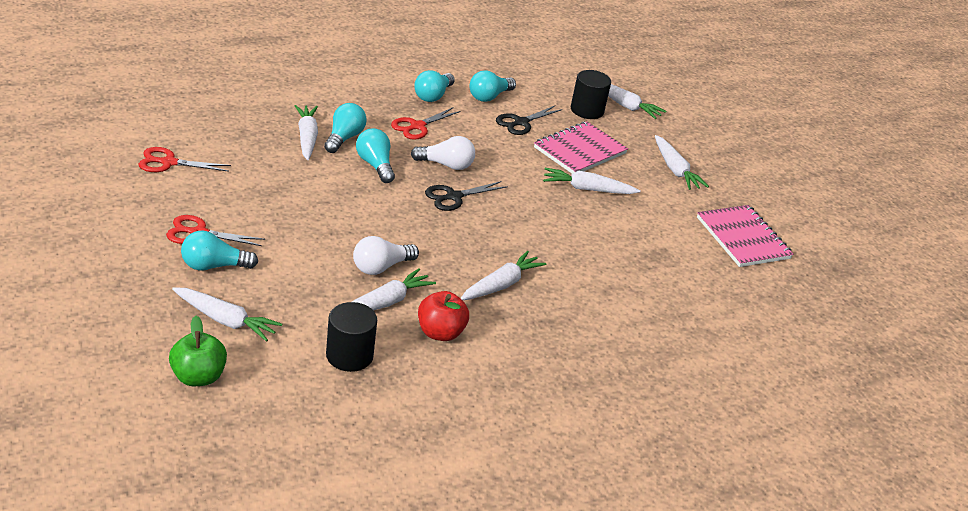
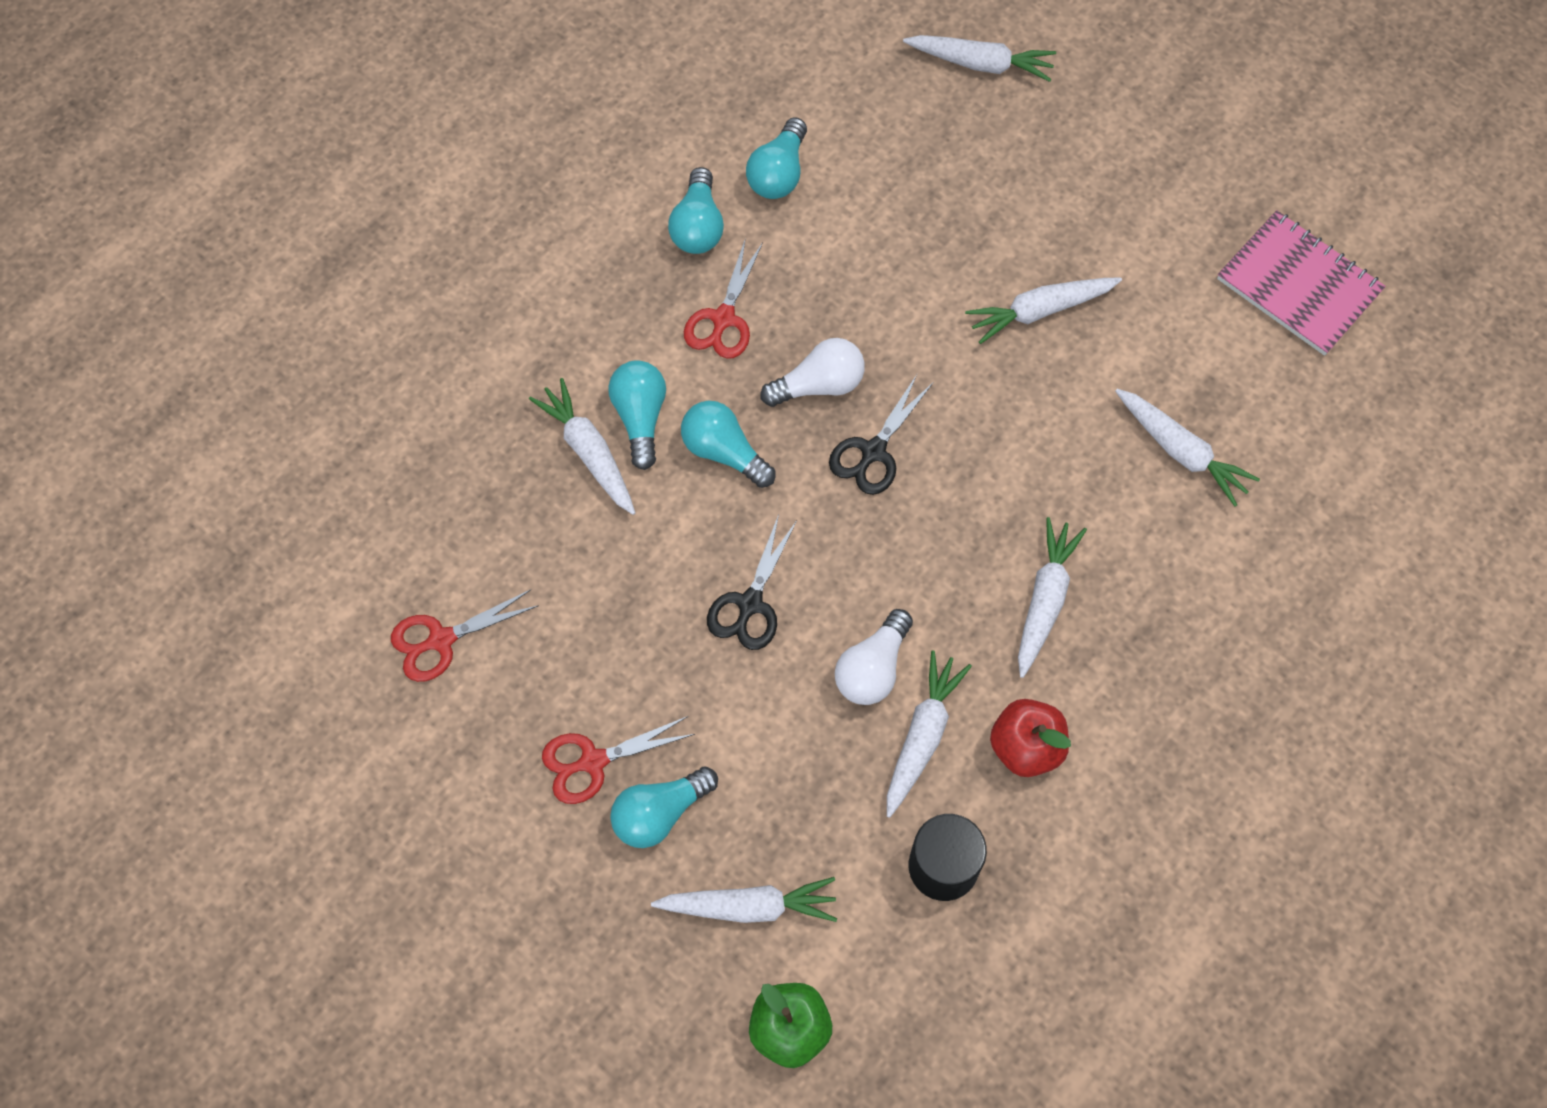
camera: 20 degrees left, 30 degrees up
(521, 122) = (861, 209): black scissors -> black scissors (750, 604)
(580, 150) = (980, 224): pink notebook -> none
(587, 110) = (935, 114): black cylinder -> none
(675, 170) = (1133, 183): white carrot -> white carrot (1181, 451)

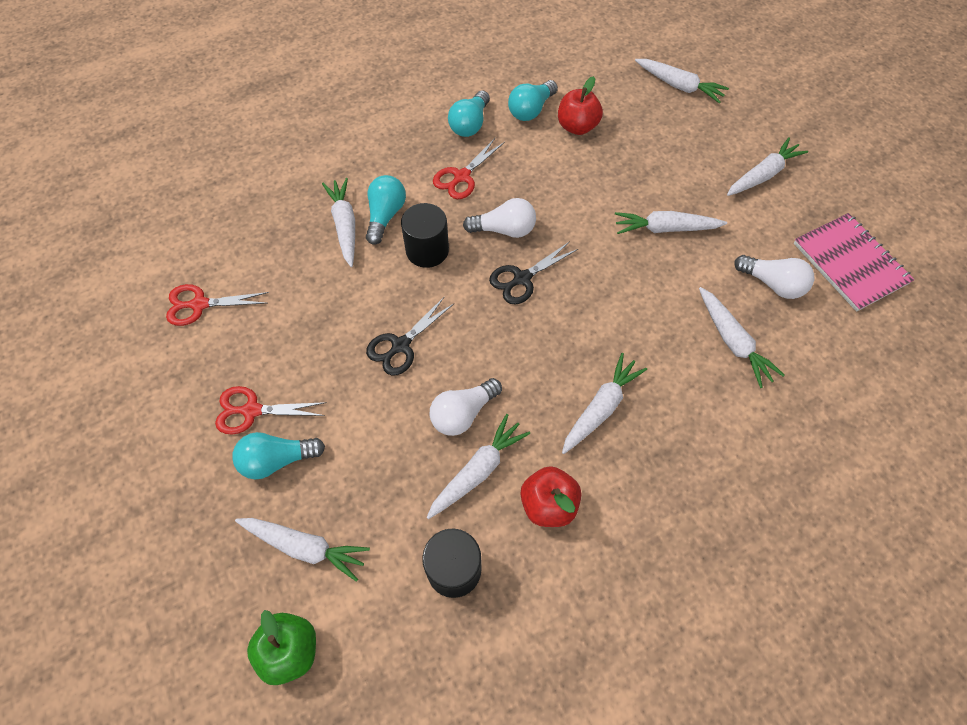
camera: 20 degrees right, 5 degrees down
(724, 452) = (427, 250): turquoise light bulb -> black cylinder
(857, 181) = (577, 127): none -> red apple
(1145, 181) = (763, 175): none -> white carrot
(1207, 350) = (772, 284): none -> white light bulb

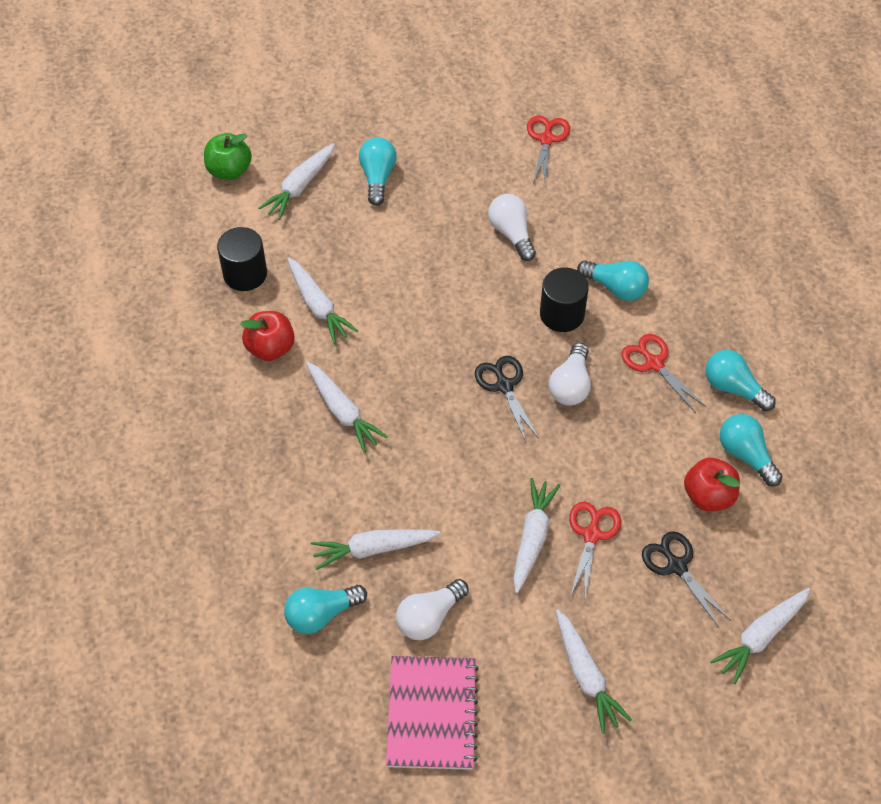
camera: 105 degrees right, 5 degrees down
(252, 410) = (428, 166): red scissors -> red scissors (591, 535)
(345, 225) = (611, 253): white carrot -> none
(401, 345) = (458, 274): black scissors -> black scissors (677, 566)
(463, 413) = (374, 307): white light bulb -> white light bulb (511, 234)
(814, 365) = (321, 614): none -> turquoise light bulb
(850, 263) = (432, 714): pink notebook -> pink notebook turned 75 degrees counterclockwise

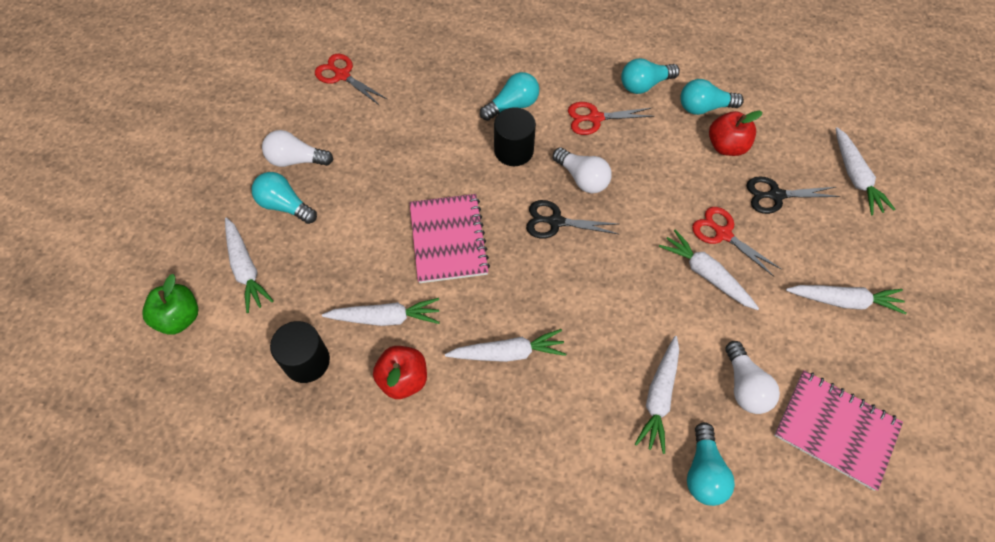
camera: 60 degrees left, 5 degrees up
(426, 312) = (448, 239): none -> pink notebook
(511, 234) = (415, 143): white light bulb -> white light bulb (296, 160)

